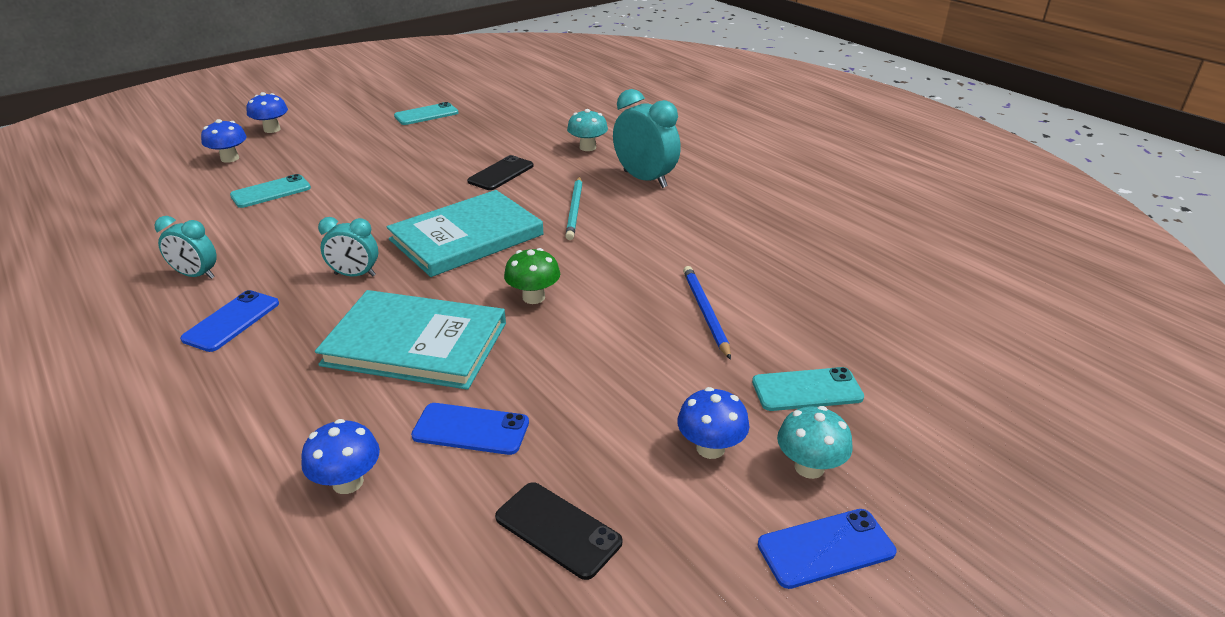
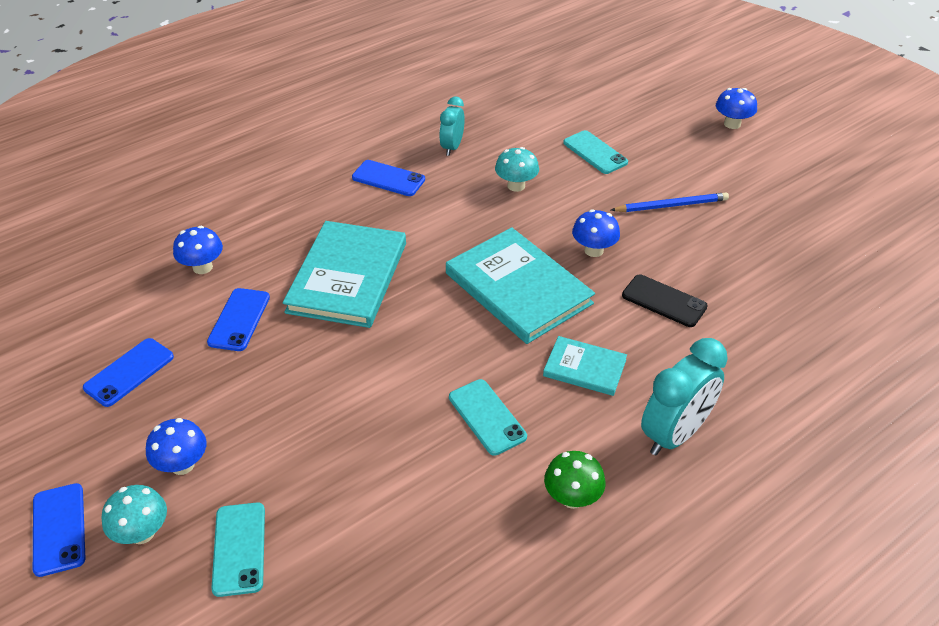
camera: 90 degrees right, 10 degrees up
(230, 158) = (658, 115): blue mushroom -> blue mushroom (593, 250)
(355, 275) = (451, 228): turquoise clock -> none
(426, 114) = (812, 223): turquoise phone -> turquoise phone (487, 417)
(533, 297) = (410, 344): green mushroom -> green mushroom (572, 498)
(558, 530) = (129, 372): black phone -> blue phone
(575, 210) = (584, 368): turquoise pencil -> turquoise book
(587, 147) = (758, 376): turquoise mushroom -> turquoise mushroom (516, 186)
(705, 313) = (373, 476): blue pencil -> blue pencil (671, 205)

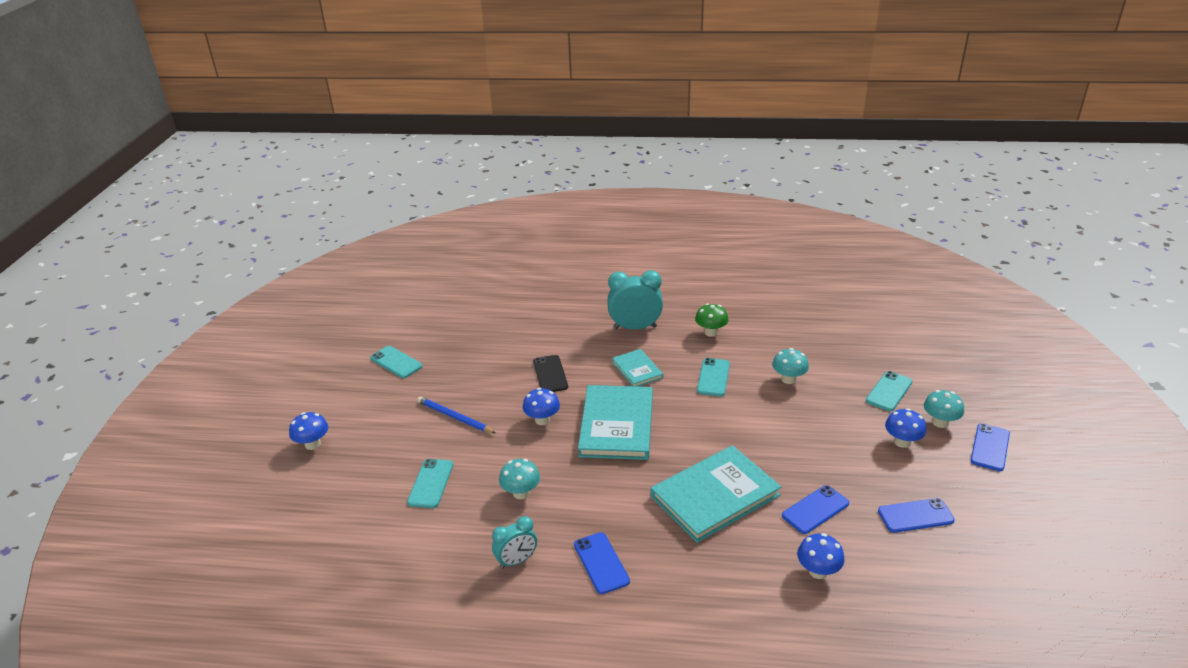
camera: 135 degrees left, 10 degrees down
(391, 478) = (788, 379): none -> turquoise mushroom
(821, 218) = (396, 362): none -> turquoise phone

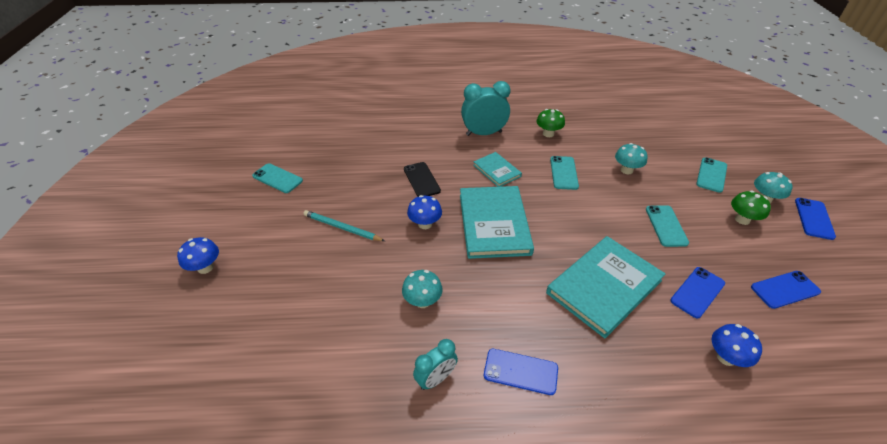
camera: 10 degrees left, 10 degrees up
(431, 483) = (331, 299): turquoise phone -> turquoise phone (666, 226)
(454, 417) = (342, 228): blue pencil -> turquoise pencil
(601, 563) = (520, 371): blue phone -> blue phone turned 45 degrees counterclockwise
(902, 442) = (742, 219): blue mushroom -> green mushroom

